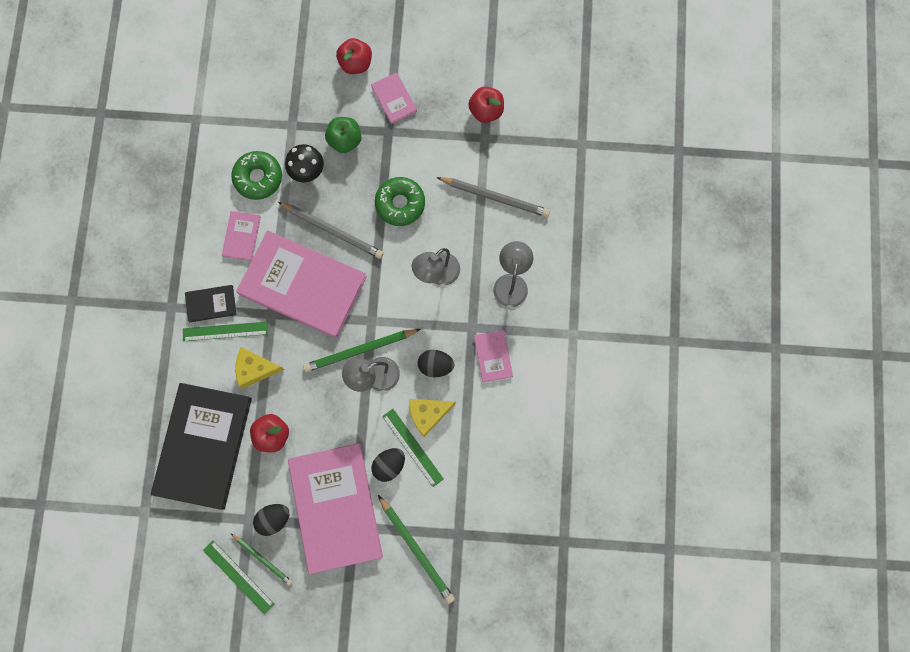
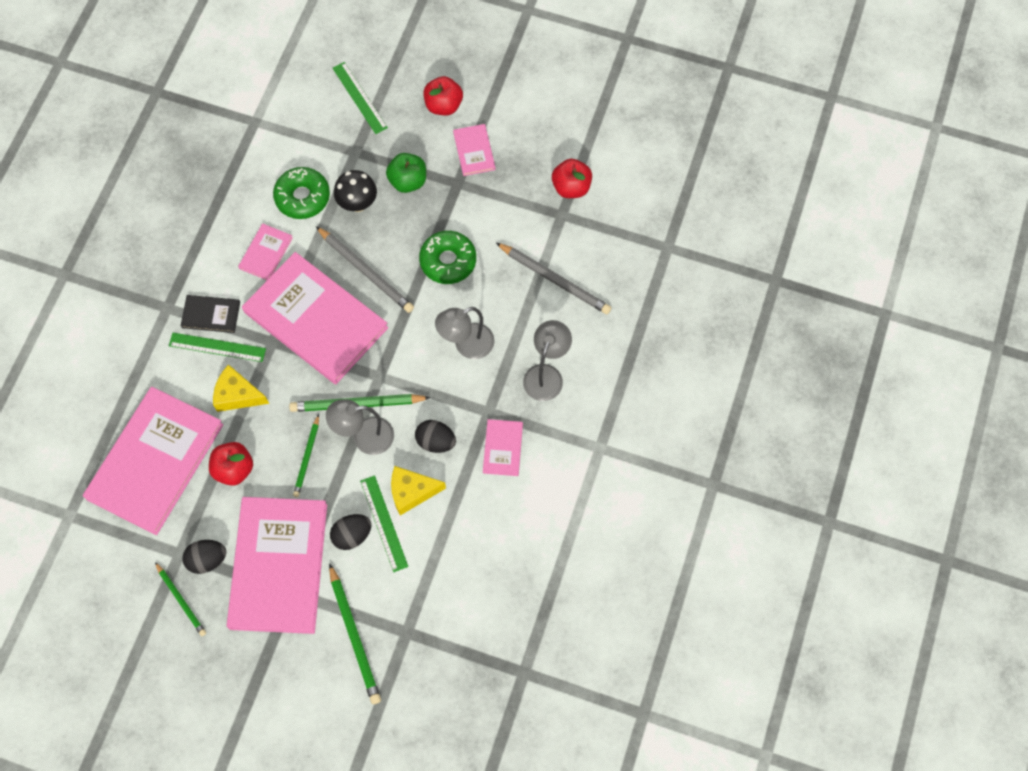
camera: 15 degrees right, 10 degrees down
(203, 446) = (155, 461): black book -> pink book
(238, 576) = (149, 612): green ruler -> green ruler (360, 97)
(331, 408) = (307, 457): none -> green pencil

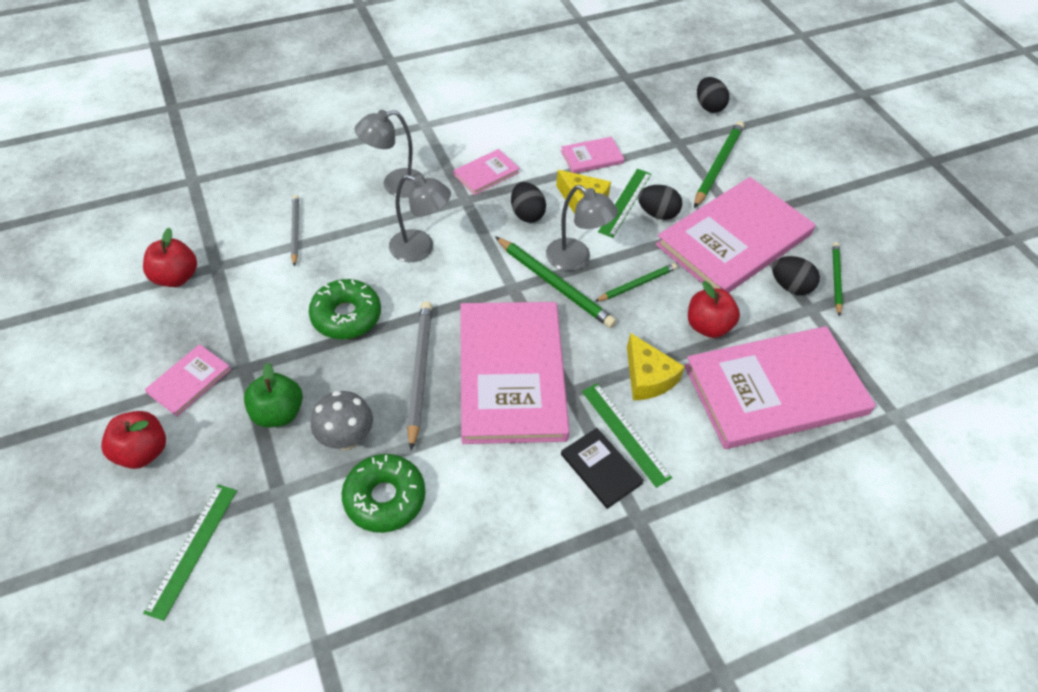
camera: 135 degrees left, 15 degrees down
(266, 253) = (485, 477): pink book -> pink book (592, 157)
(357, 203) = (346, 438): black mushroom -> grey mushroom
(423, 706) = (709, 106): none -> black egg
(554, 279) = (295, 231): grey pencil -> grey pencil, size x0.62

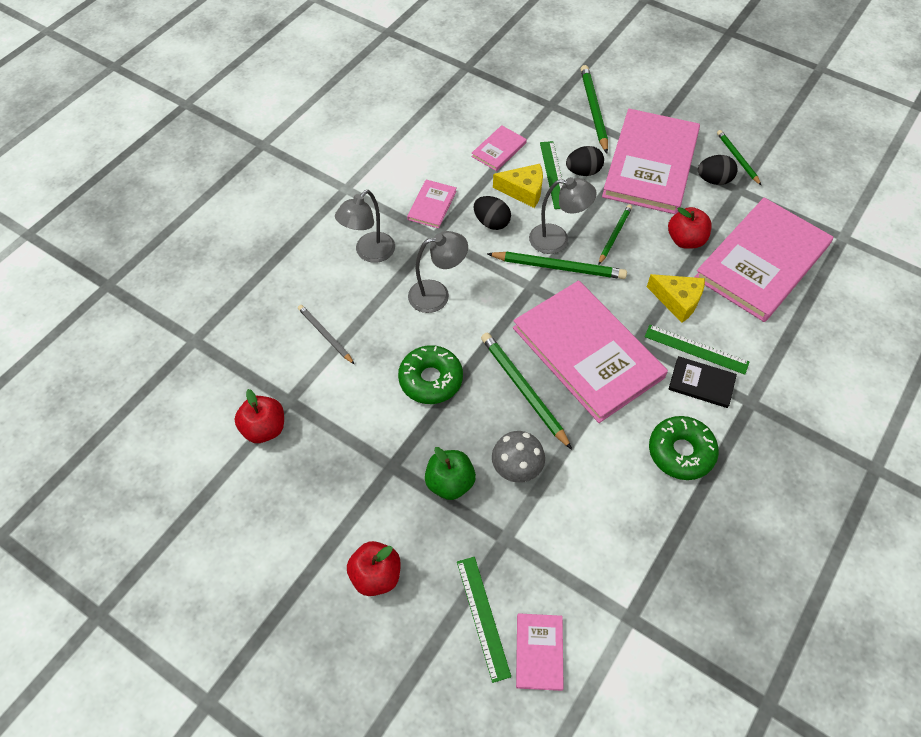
camera: 30 degrees left, 5 degrees up
(189, 381) = (359, 502): pink book -> pink book (539, 652)
(385, 498) = (581, 494): green donut -> green donut (681, 452)
(419, 372) = (523, 390): grey pencil -> green pencil
(709, 106) = (548, 63): black egg -> none

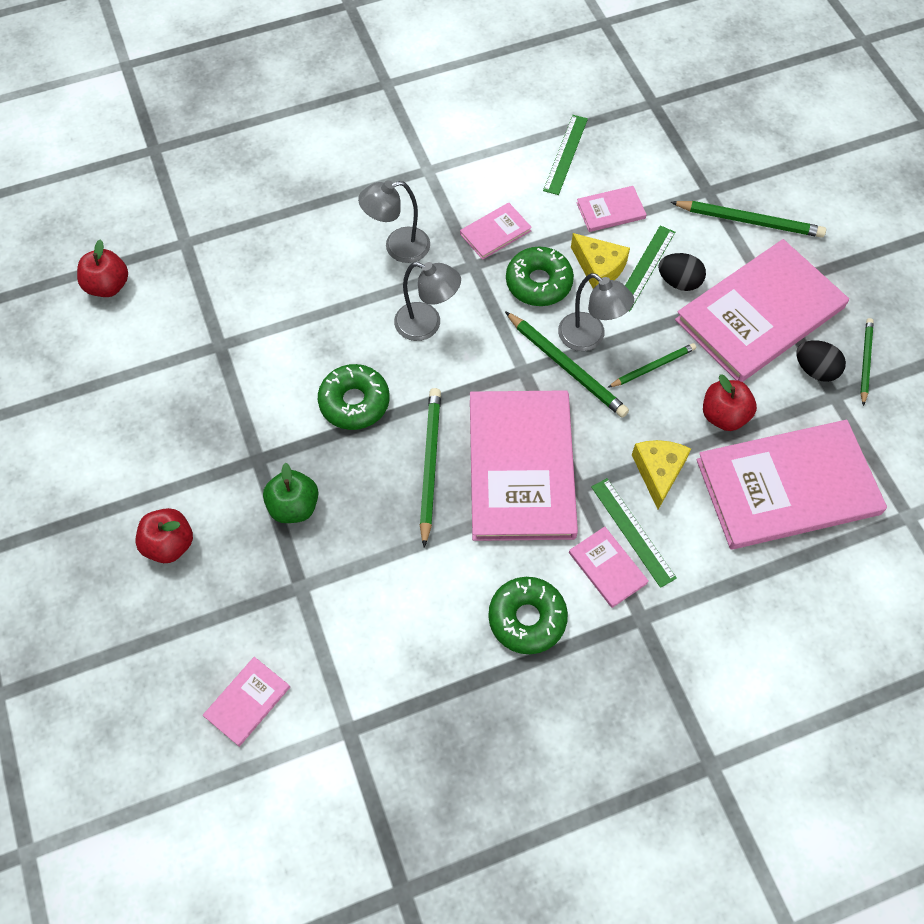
camera: 35 degrees right, 5 degrees up
(264, 428) = (181, 358): red apple -> red apple (108, 286)
(325, 335) = (296, 304): grey pencil -> none
(483, 617) = (226, 640): green ruler -> green ruler (565, 154)
(491, 222) = (538, 283): black egg -> green donut
(516, 470) = (361, 533): grey mushroom -> none
(593, 110) = (749, 221): green pencil -> green pencil turned 75 degrees clockwise
(678, 300) = (658, 472): yellow cheese -> yellow cheese turned 150 degrees counterclockwise
(701, 383) = (607, 568): black book -> pink book

